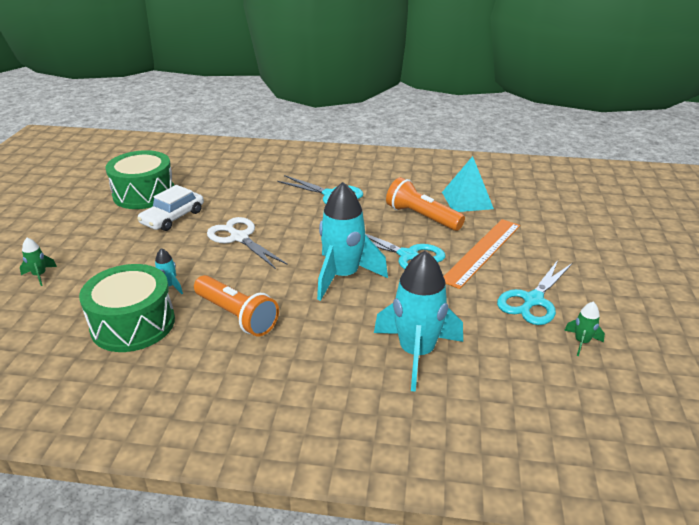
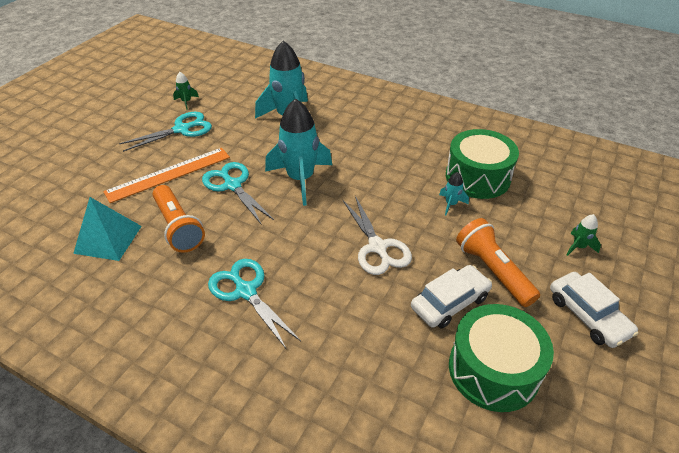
camera: 160 degrees left, 10 degrees up
(60, 230) = (588, 315): none -> white car
(236, 316) = (397, 166): orange flashlight -> orange flashlight (493, 271)

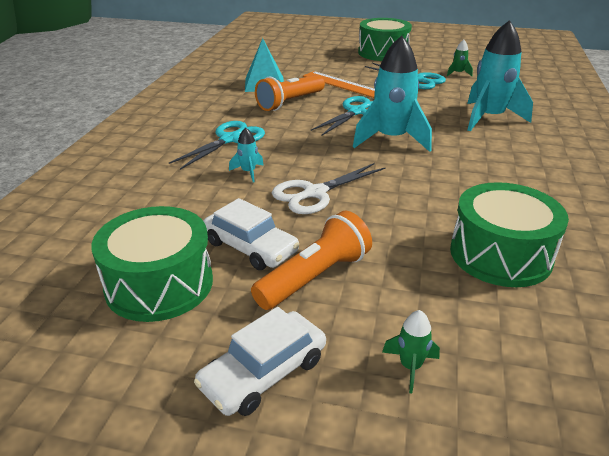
camera: 75 degrees right, 10 degrees down
(91, 129) = (383, 53): none -> green drum
(451, 204) = (422, 235): turquoise rocket -> turquoise rocket (248, 172)

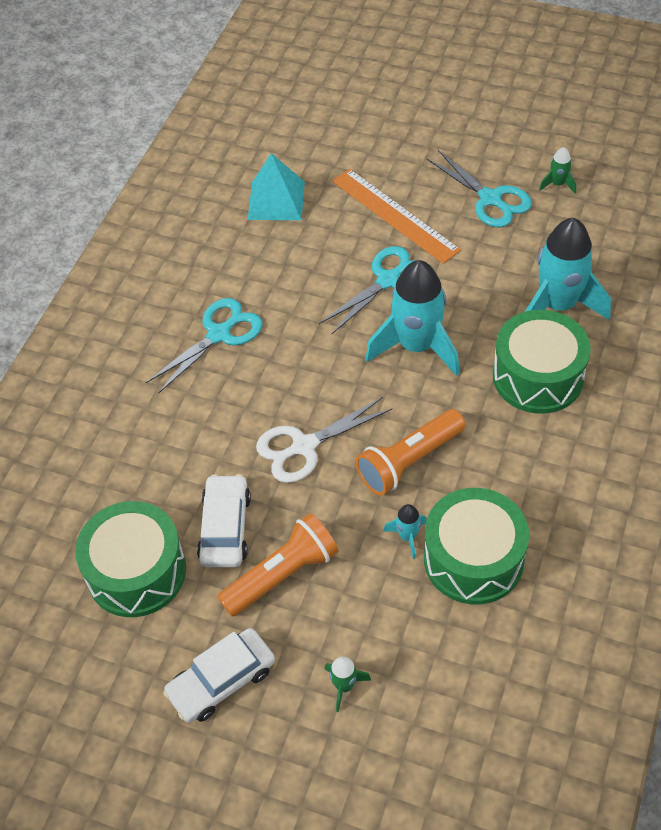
camera: 10 degrees right, 20 degrees up
(248, 172) = (235, 402): turquoise rocket -> turquoise rocket (407, 536)
(250, 247) = (225, 528): white car -> white car turned 135 degrees counterclockwise
(290, 102) = (304, 251): orange flashlight -> orange flashlight (409, 461)
(383, 53) = (464, 115): green drum -> green drum (538, 376)

